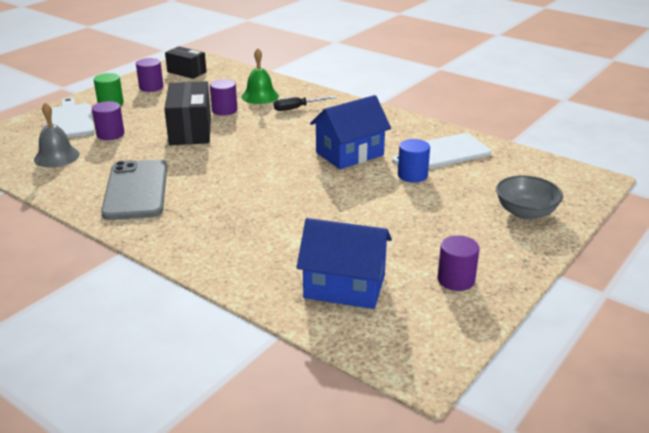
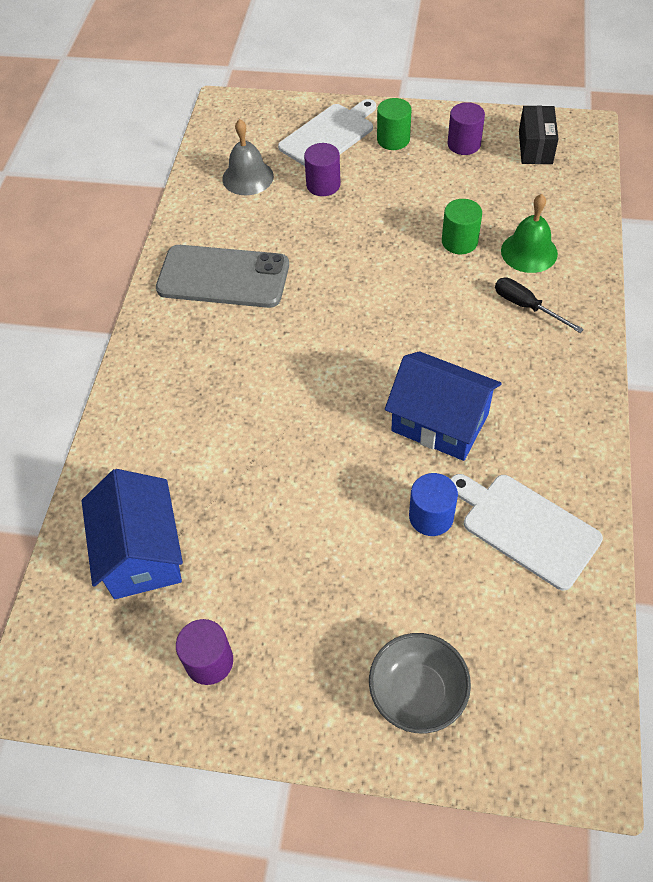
camera: 65 degrees right, 25 degrees up
(136, 190) = (223, 277): grey phone -> grey phone turned 45 degrees clockwise
(190, 130) = (384, 241): black box -> none
(224, 110) = (459, 241): purple cylinder -> green cylinder

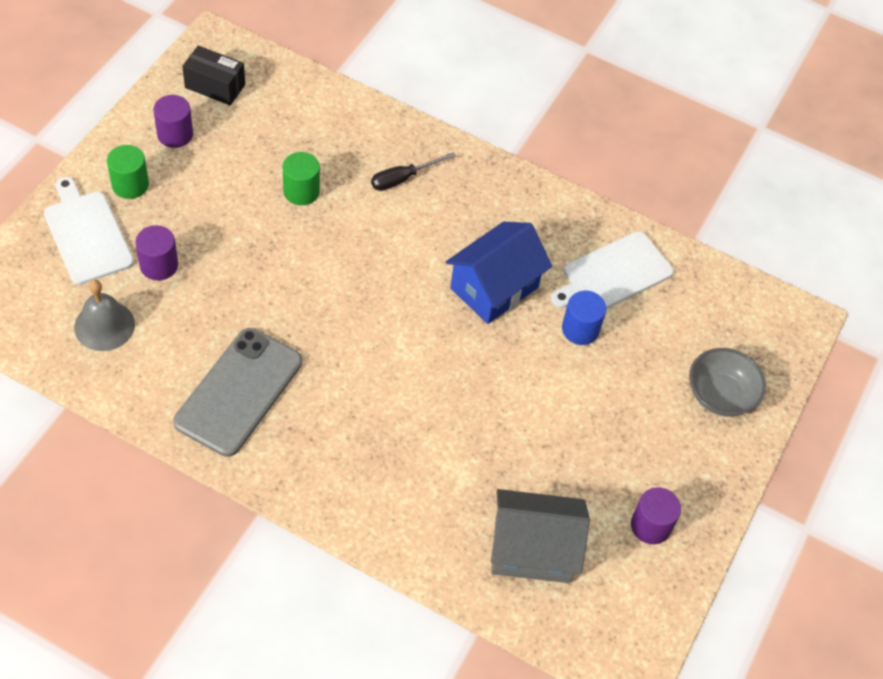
camera: 80 degrees left, 0 degrees up
(142, 553) = (532, 550): blue house -> grey house
(529, 252) = (342, 149): green bell -> none

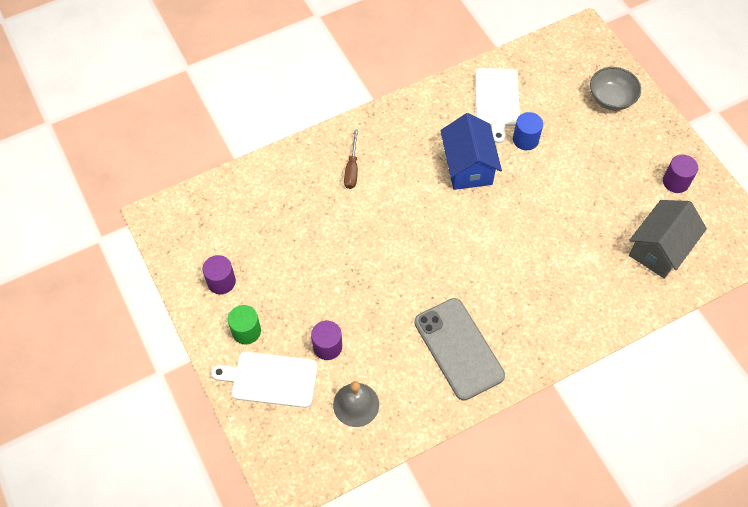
camera: 50 degrees left, 5 degrees up
(215, 86) = (196, 236): black box -> none
(301, 191) = (323, 231): green cylinder -> none
(403, 178) = (352, 169): black screwdriver -> brown screwdriver

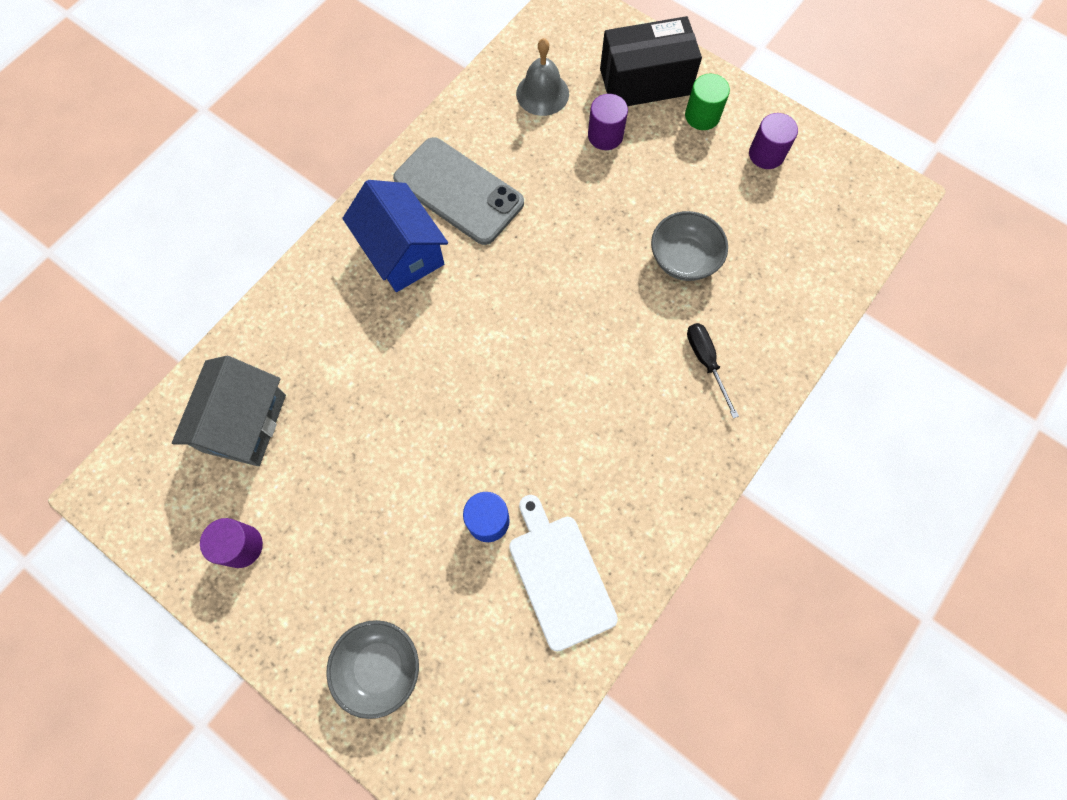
camera: 155 degrees right, 10 degrees up
(270, 379) = (645, 82): white cutting board -> black box
(326, 234) = (683, 259): none -> grey bowl
(352, 169) = (706, 362): brown screwdriver -> black screwdriver
(468, 166) = (552, 437): blue house -> blue house (402, 252)

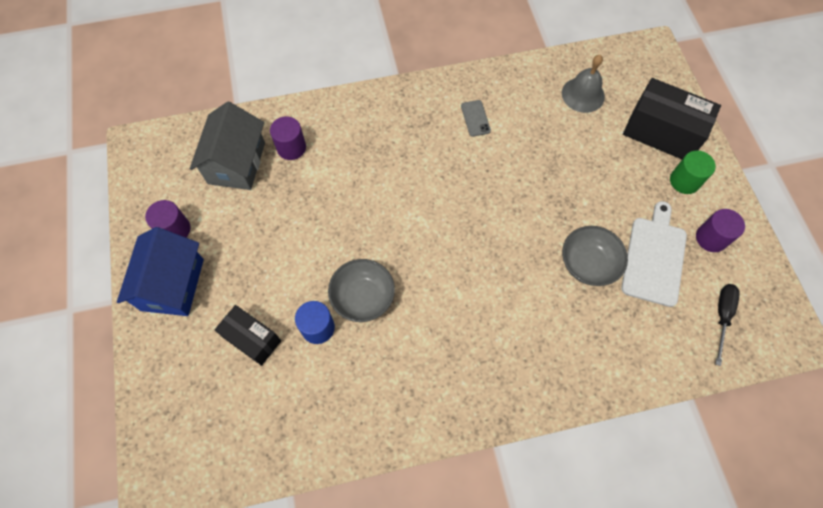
camera: 40 degrees right, 5 degrees down
(244, 423) = (236, 163): grey house -> grey house turned 45 degrees counterclockwise
(379, 667) = (183, 360): grey bowl -> grey bowl (363, 297)
(402, 252) = (409, 130): blue house -> blue house (172, 284)
(432, 586) = (252, 339): none -> black box
(458, 191) = (475, 118): grey phone -> grey phone, size x0.41
(560, 576) = (330, 397): white cutting board -> white cutting board (654, 257)
(605, 135) = (603, 148): purple cylinder -> purple cylinder (291, 147)
(706, 362) = (544, 342): black screwdriver -> black screwdriver (722, 316)

